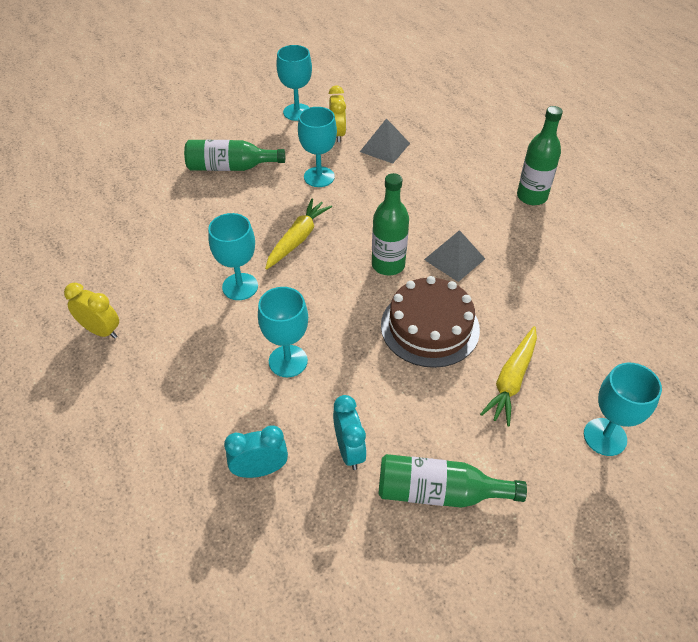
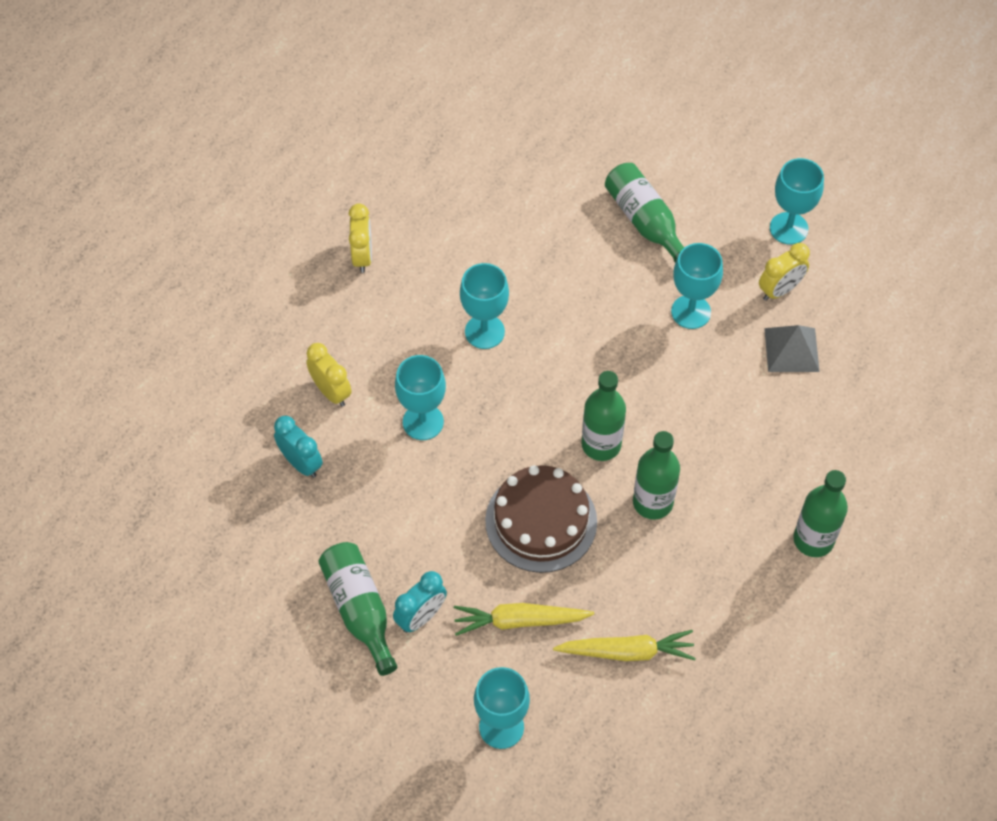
camera: 60 degrees right, 10 degrees up
(208, 412) = (331, 392): none -> yellow clock
(298, 239) = (582, 344): yellow carrot -> yellow carrot (627, 652)
(349, 450) = (359, 520): turquoise clock -> turquoise clock (421, 617)
(454, 259) = (652, 502): grey pyramid -> green bottle

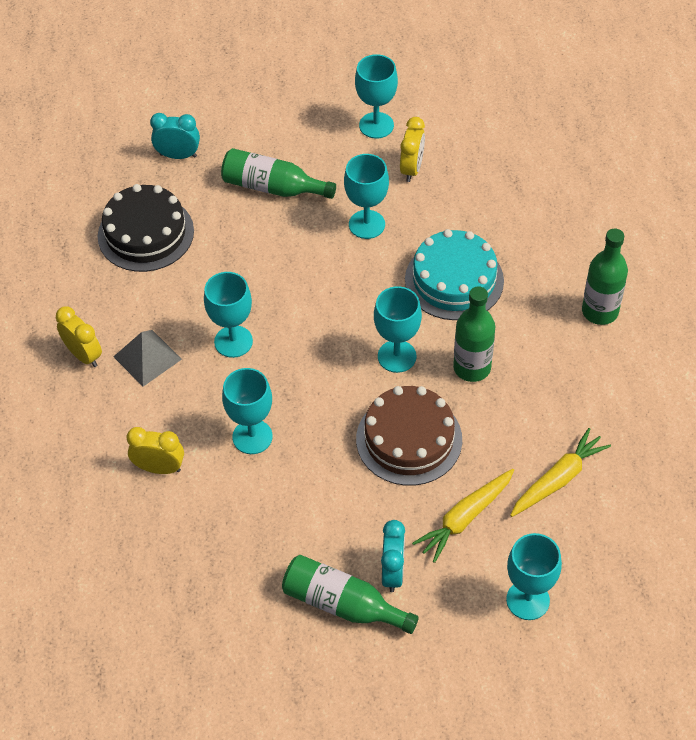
camera: 40 degrees left, 5 degrees down
(301, 463) = (189, 536): turquoise clock -> turquoise clock (178, 155)
(505, 188) = (146, 233): none -> black cake
(601, 444) = (397, 356): green bottle -> turquoise goblet
(715, 416) = (454, 280): none -> turquoise cake
(791, 350) = (459, 201): grey pyramid -> grey pyramid (147, 358)

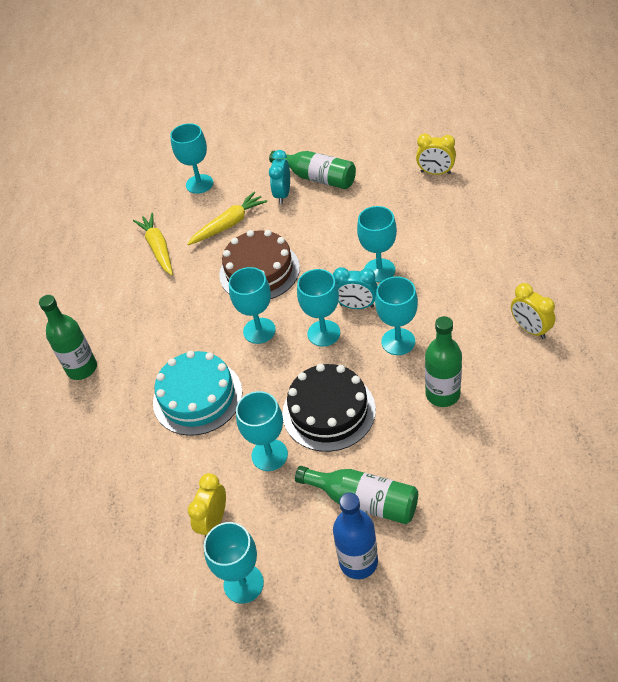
camera: 170 degrees left, 5 degrees down
(146, 233) = (494, 447): black cake -> black cake (328, 411)
(147, 358) = (472, 327): grey pyramid -> none
(159, 468) = (450, 248): yellow clock -> yellow clock (435, 172)
(178, 155) = (473, 547): turquoise clock -> turquoise clock (357, 306)
(277, 142) = (358, 562): none -> blue bottle
(319, 352) = (323, 333): none -> turquoise goblet
(472, 368) = (200, 322): green bottle -> green bottle (442, 394)
(558, 479) = (158, 248): yellow carrot -> yellow carrot turned 105 degrees clockwise

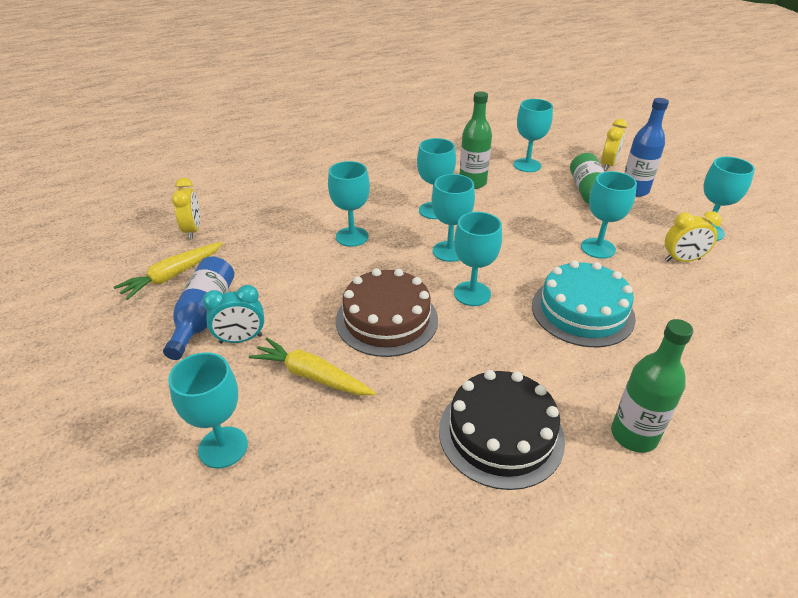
camera: 120 degrees left, 10 degrees down
(158, 248) = (384, 443): yellow carrot -> yellow carrot (173, 276)
(317, 178) = (203, 316): green bottle -> blue bottle
(328, 411) = (530, 229): black cake -> black cake (501, 434)
(357, 306) = (404, 240): turquoise clock -> none
(466, 469) = (527, 165): none -> turquoise goblet
(530, 329) = (387, 159): yellow clock -> yellow clock (608, 165)

